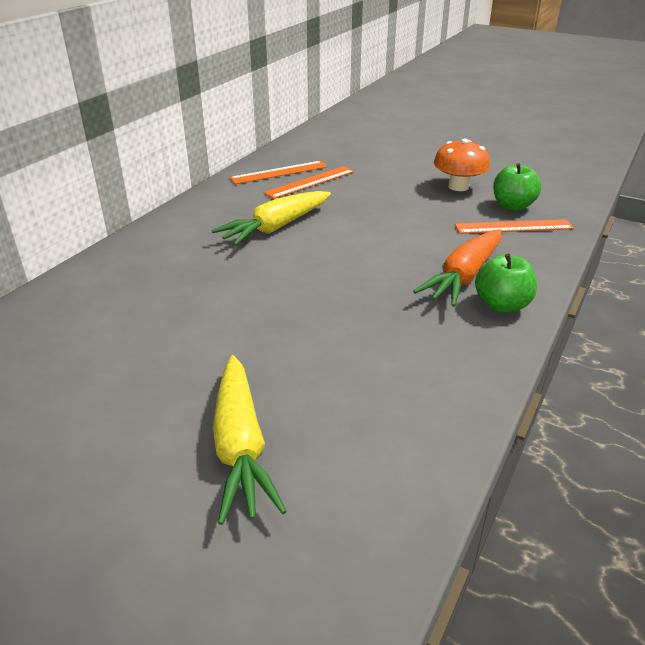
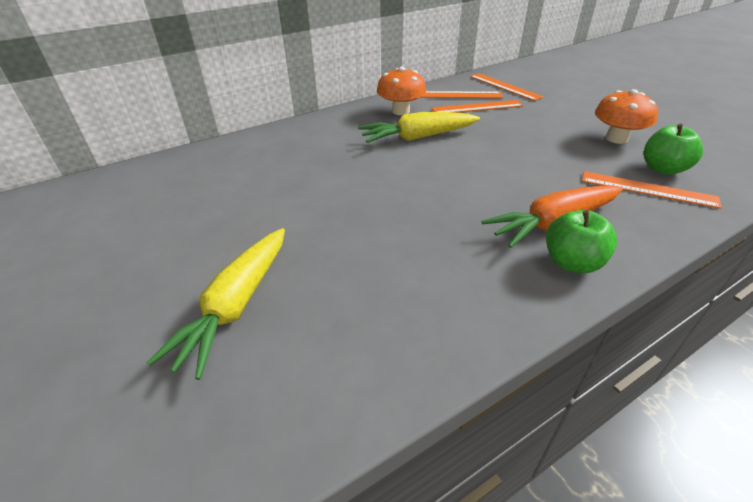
camera: 30 degrees right, 5 degrees up
(232, 203) = (401, 111): none -> orange mushroom
(319, 154) = (504, 86): none -> orange ruler

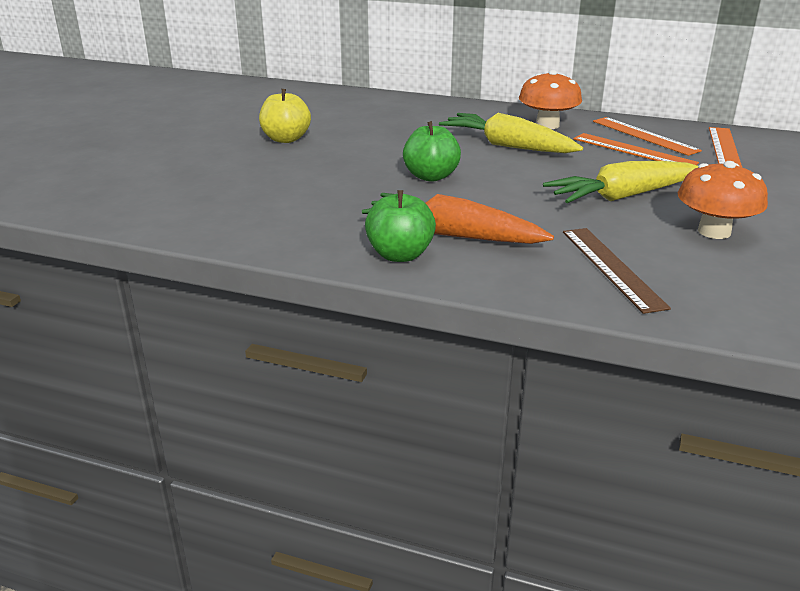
camera: 50 degrees right, 10 degrees down
(236, 306) = (185, 164): yellow carrot -> yellow carrot (622, 196)
(265, 218) = (286, 139): none -> yellow apple
(648, 189) = (611, 267): orange ruler -> brown ruler
(663, 169) = (683, 269): green apple -> green apple (431, 176)

